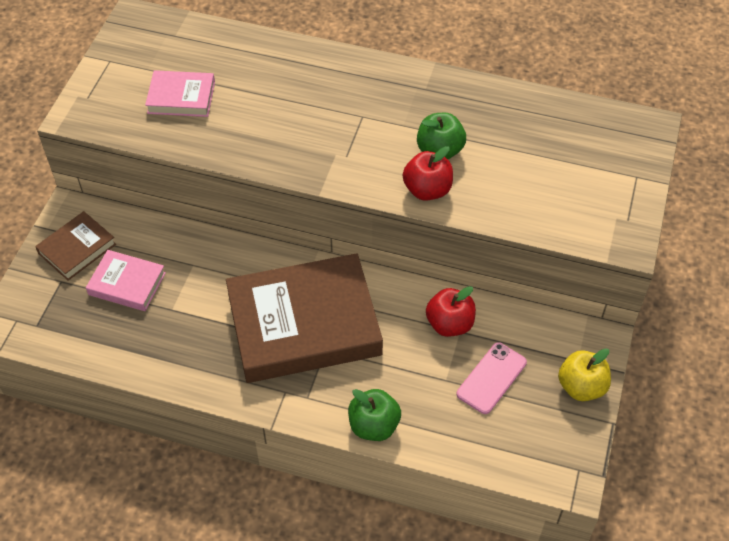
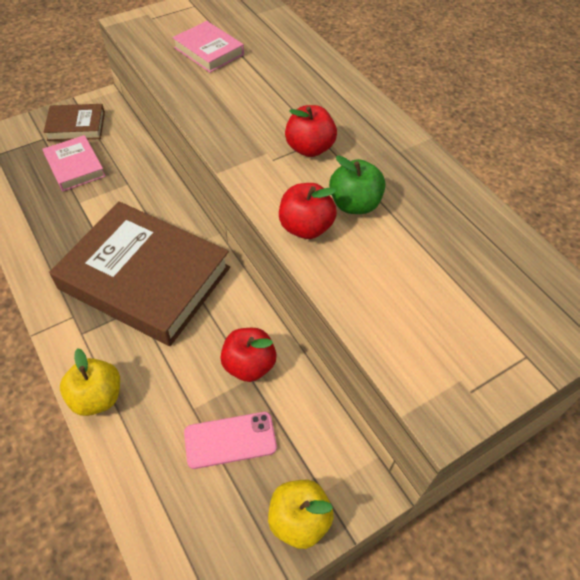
camera: 40 degrees right, 0 degrees up
(362, 129) = (309, 148): none -> red apple
(374, 426) = (97, 397): green apple -> yellow apple

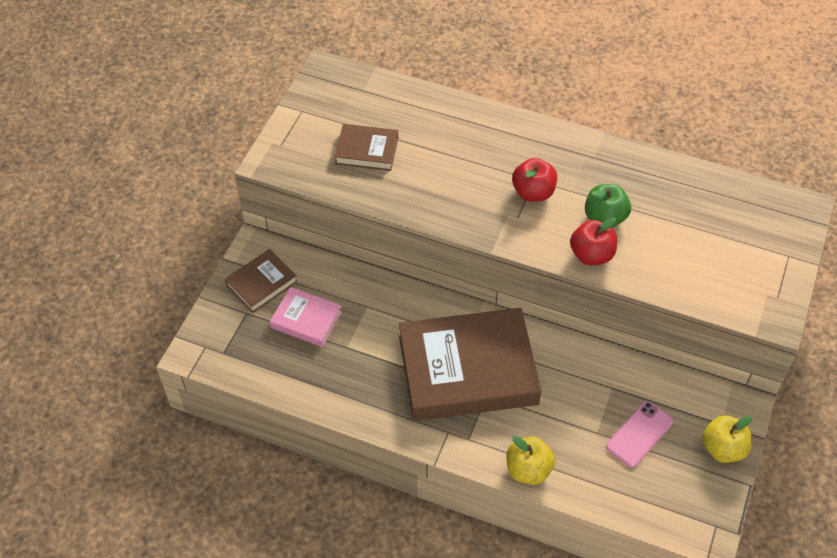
camera: 35 degrees left, 0 degrees up
(209, 51) = (367, 150): pink book -> brown book
(249, 365) = (603, 380): red apple -> none

